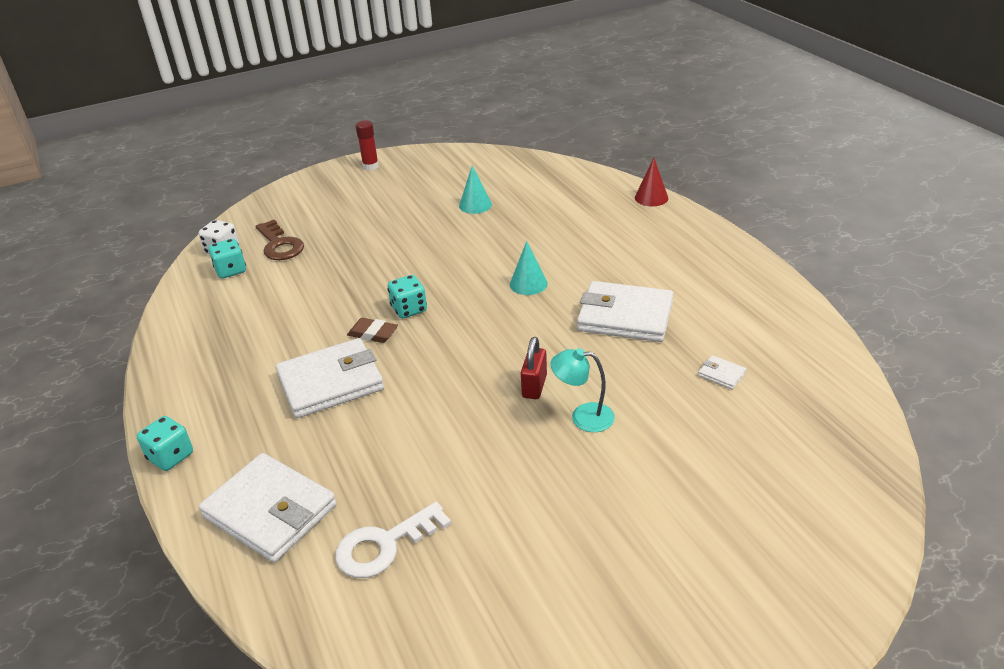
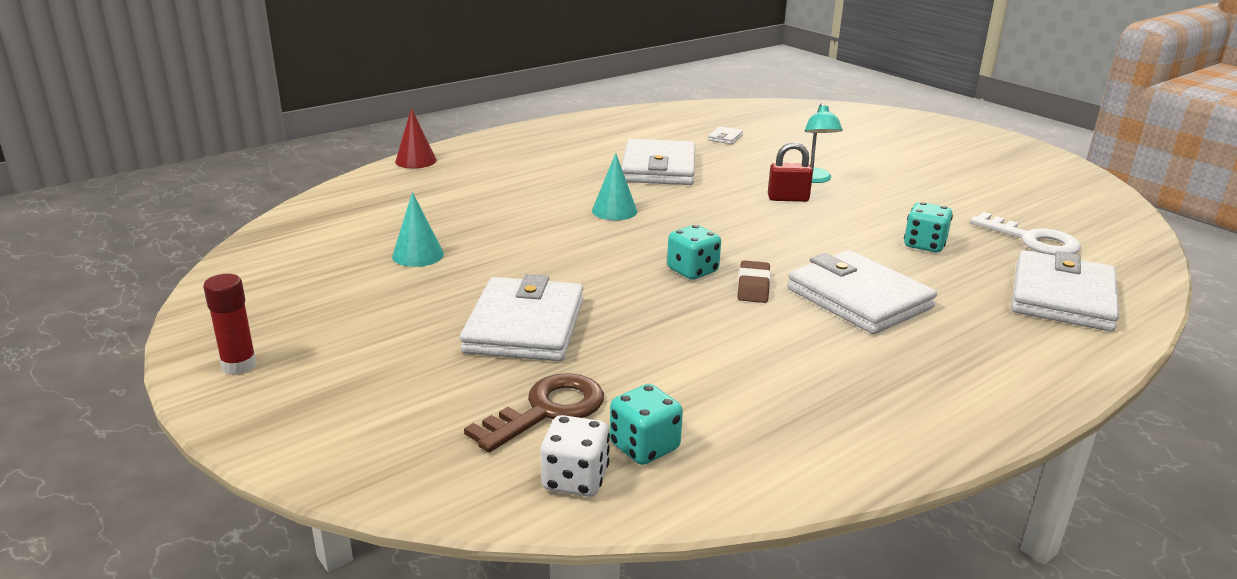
camera: 105 degrees left, 10 degrees down
(171, 456) = (1068, 379): turquoise dice -> turquoise dice (924, 245)
(366, 240) = (525, 326): none -> white wallet

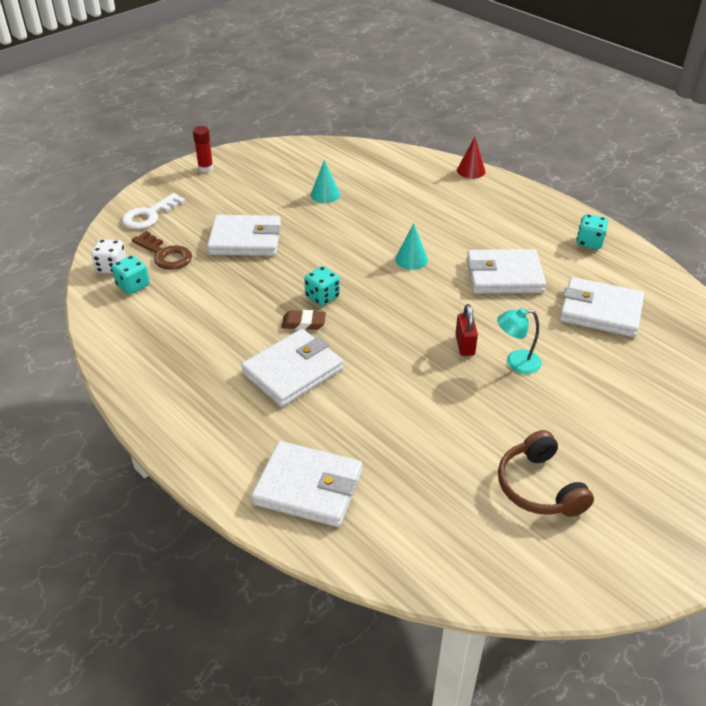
camera: 85 degrees right, 15 degrees up
(725, 138) = (600, 311): white wallet -> white wallet, size x2.46
(924, 245) = (391, 418): turquoise dice -> turquoise dice (589, 242)
(990, 190) = (539, 487): none -> brown headphones
(1032, 240) = (419, 493): white key -> white key (149, 215)

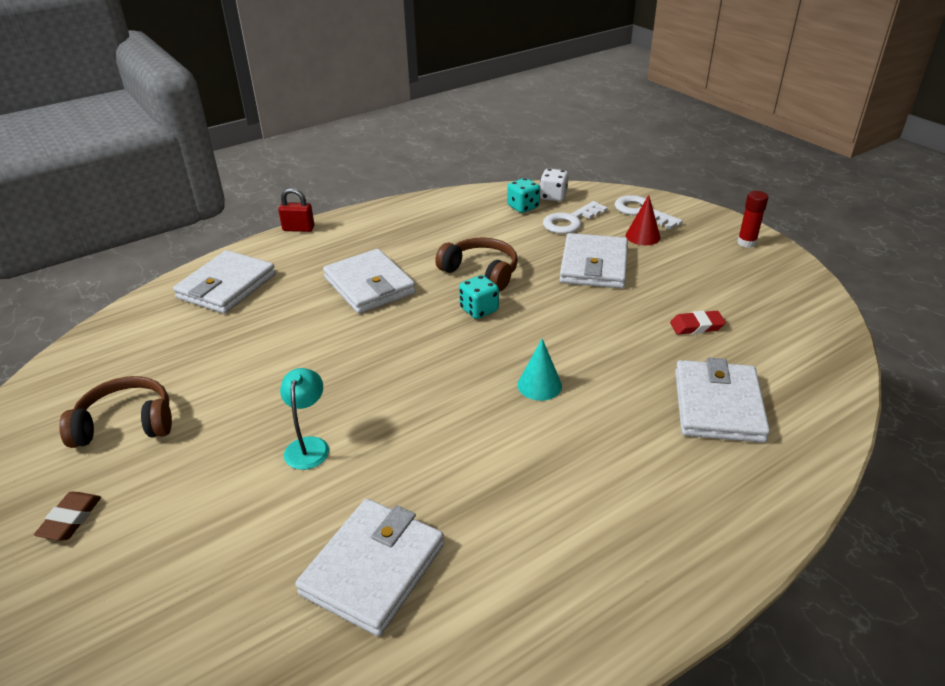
camera: 100 degrees right, 5 degrees down
(165, 255) = (570, 221): brown key -> white key
(261, 301) = (481, 272): none -> brown headphones
(303, 323) = (438, 295): brown eraser -> brown eraser (70, 519)
(325, 194) = (696, 326): turquoise cone -> red eraser
(465, 345) = (358, 406): red padlock -> red padlock (298, 229)
(471, 171) = (797, 491): red cone -> red cone (642, 236)
(504, 276) = (486, 472): white wallet -> white wallet (718, 405)
(589, 242) = (562, 613): turquoise dice -> none

